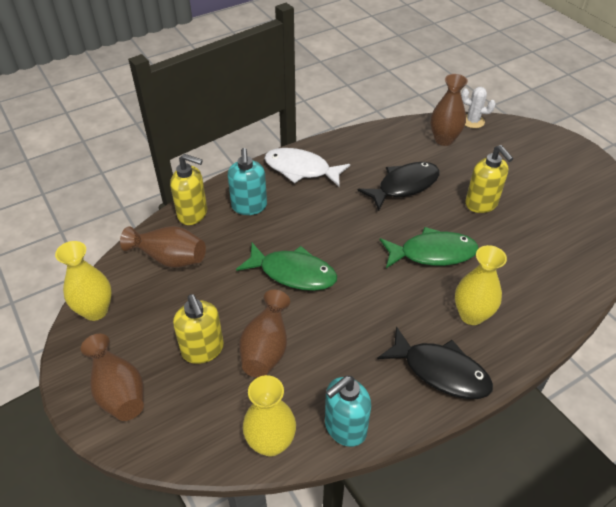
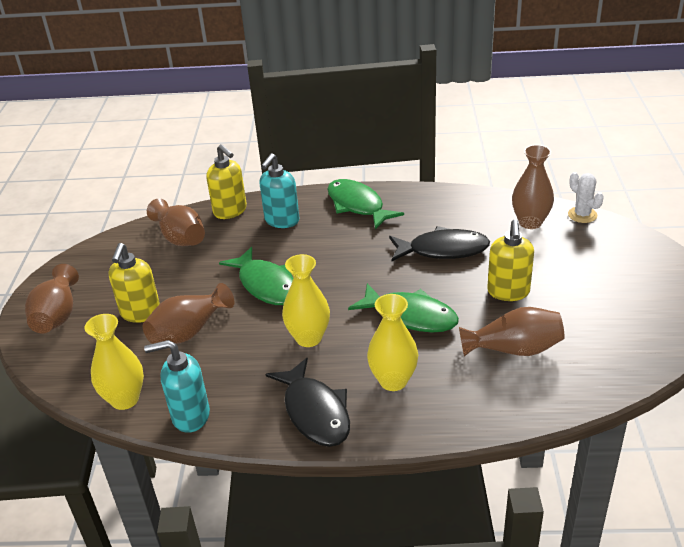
camera: 35 degrees right, 10 degrees down
(95, 310) = (93, 255): yellow vase -> yellow vase (308, 338)
(301, 169) = (357, 205): white fish -> green fish
(527, 250) = (514, 349): none -> brown vase

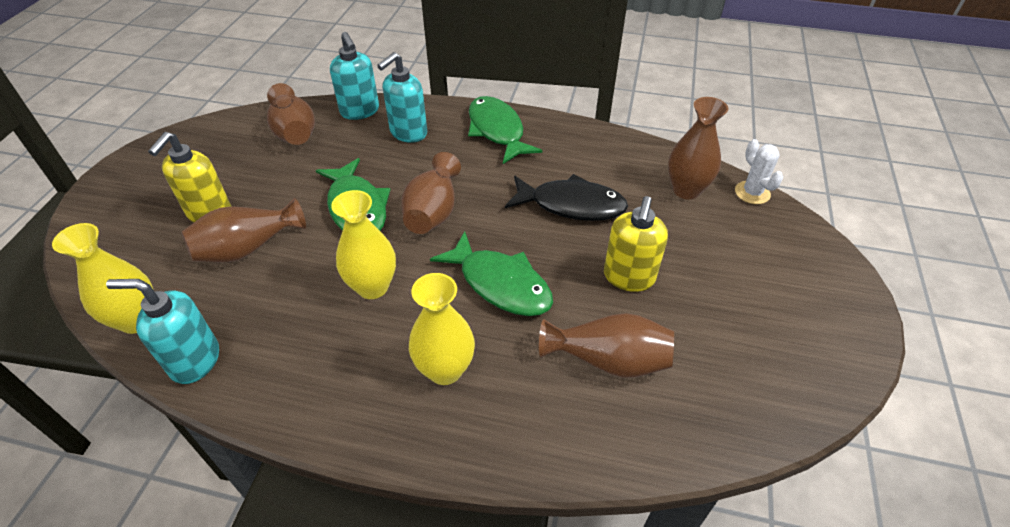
camera: 10 degrees right, 10 degrees up
(57, 315) = (125, 198): brown vase -> brown vase (433, 211)
(230, 211) = (360, 111): yellow soap dispenser -> turquoise soap dispenser
(315, 412) = (336, 391): black fish -> none

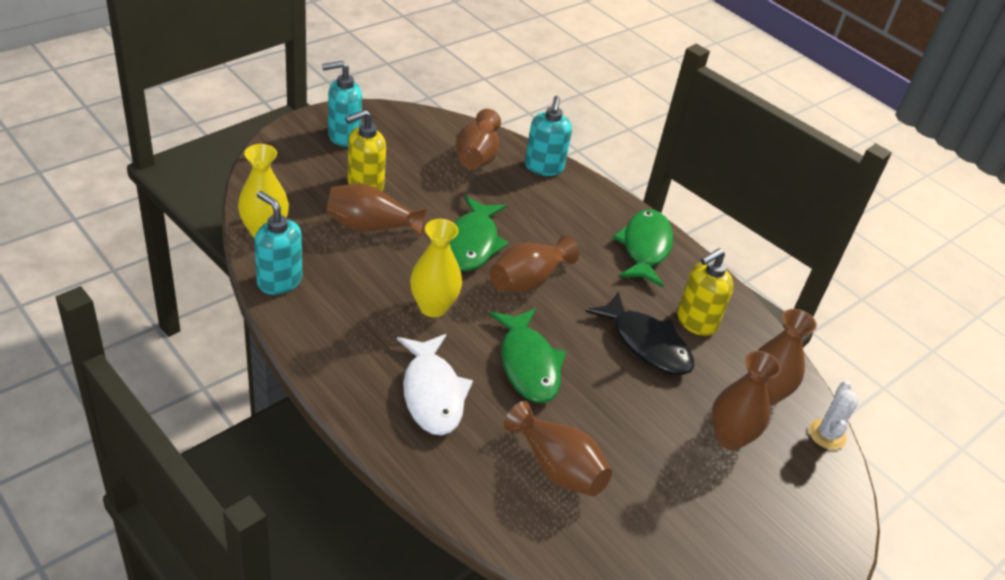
camera: 30 degrees right, 5 degrees down
(408, 133) = (566, 207): turquoise soap dispenser -> turquoise soap dispenser (343, 136)
(445, 370) = (432, 393): yellow vase -> white fish
(628, 277) = (636, 425): yellow soap dispenser -> yellow soap dispenser (696, 322)
(699, 240) = (729, 438): none -> brown vase

